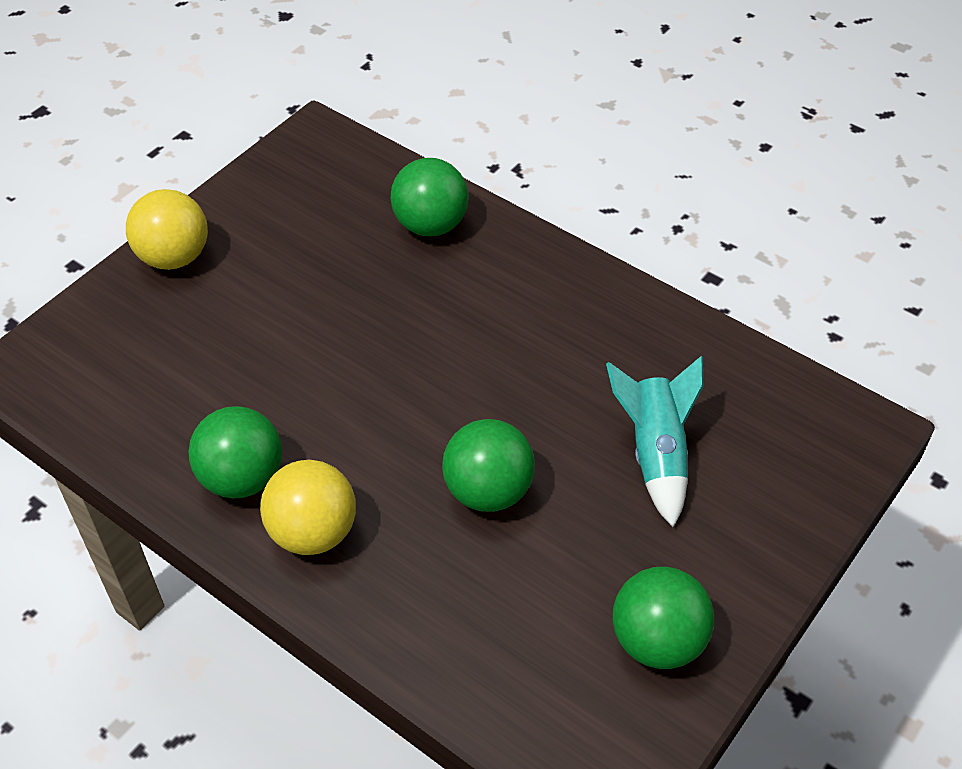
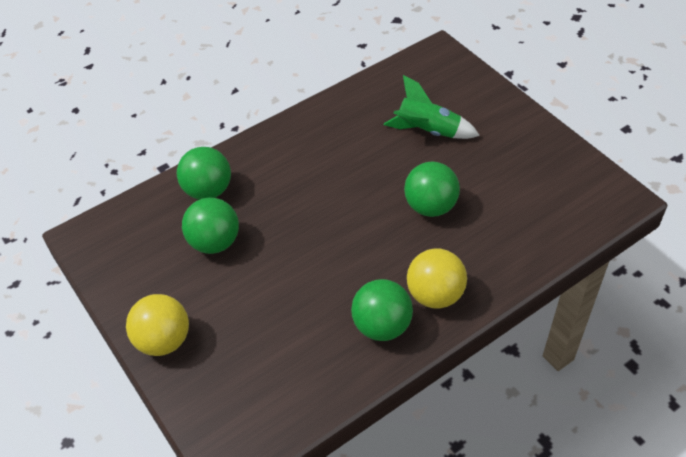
camera: 70 degrees left, 0 degrees up
(655, 453) = (428, 131): turquoise rocket -> green rocket
(657, 641) = (544, 160): green ball -> green ball (214, 242)

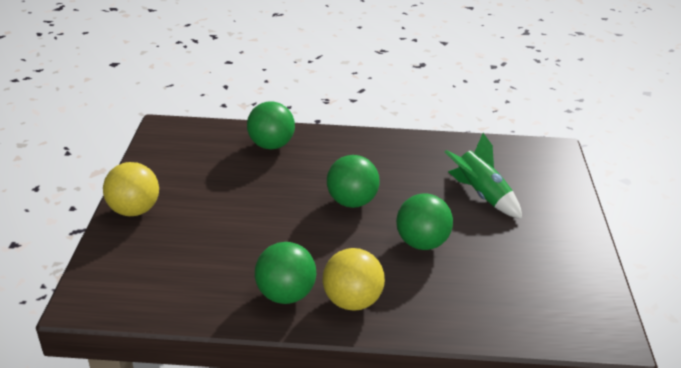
camera: 35 degrees right, 15 degrees down
(214, 242) = (237, 176): green ball -> green ball (352, 202)

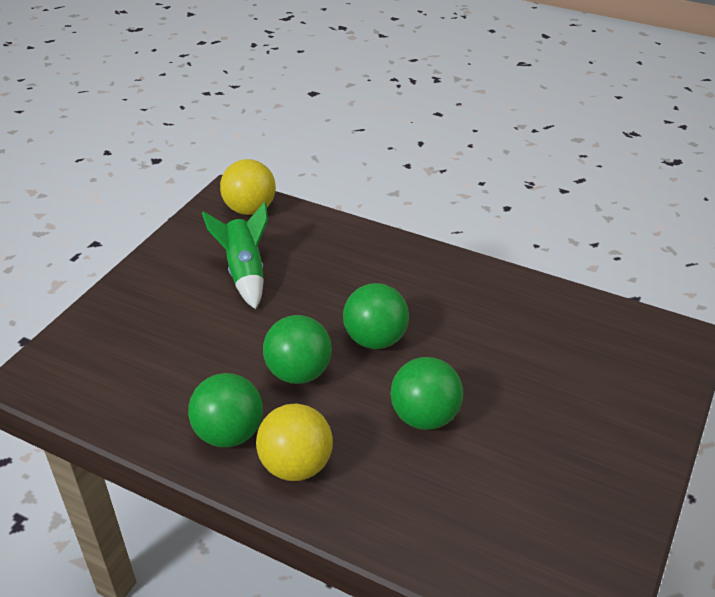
camera: 25 degrees right, 5 degrees up
(134, 210) = (139, 286): yellow ball -> yellow ball (250, 209)
(271, 145) = (329, 243): green ball -> green ball (298, 373)
(481, 195) = (541, 374): green rocket -> green rocket (245, 272)

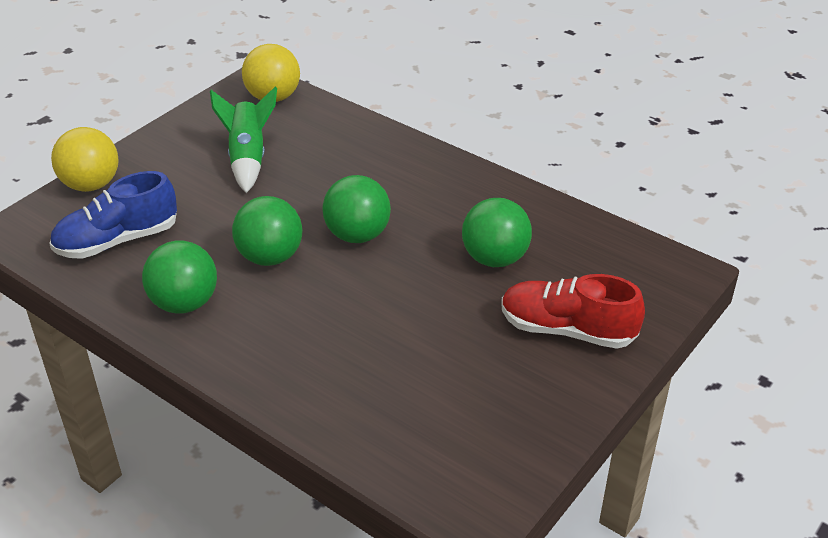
camera: 10 degrees right, 0 degrees up
(141, 374) = (117, 241): none -> blue shoe
(296, 465) = (239, 339): yellow ball -> yellow ball (91, 185)
(424, 417) = (381, 312): green ball -> green ball (495, 258)
(604, 412) = (567, 330): none -> red shoe

